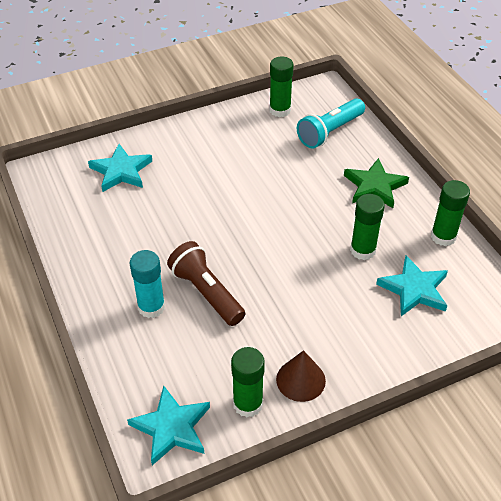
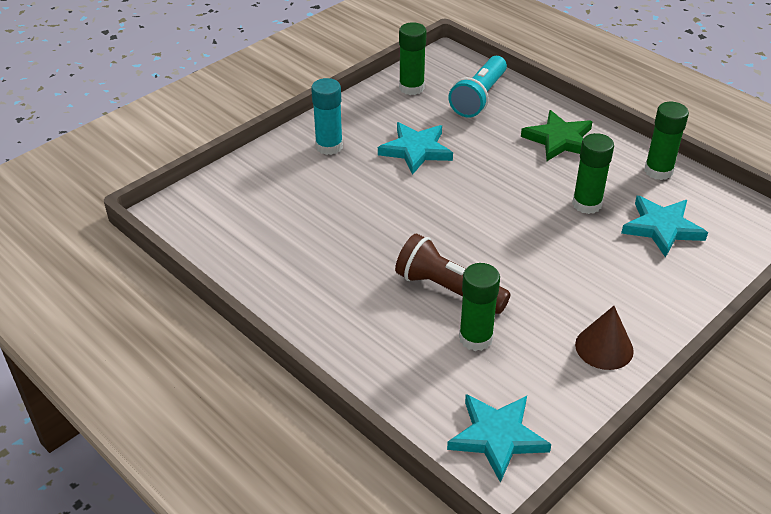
camera: 20 degrees left, 5 degrees down
(121, 171) = (270, 189): turquoise star -> turquoise star (416, 150)
(151, 307) = (395, 320): turquoise glue stick -> turquoise glue stick (329, 146)
(248, 404) = (564, 388): green glue stick -> green glue stick (475, 338)

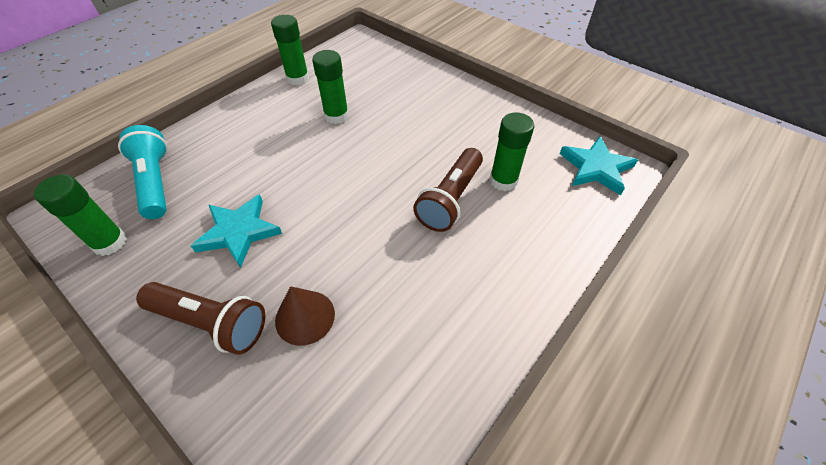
camera: 95 degrees left, 10 degrees up
(329, 146) = (211, 322): turquoise glue stick -> brown flashlight
(479, 98) = (155, 182): turquoise flashlight -> turquoise flashlight turned 135 degrees counterclockwise
(559, 140) = (245, 128): green star -> none
(604, 347) = (493, 115): brown cone -> brown cone (305, 317)
(662, 228) = (365, 81): turquoise star -> none

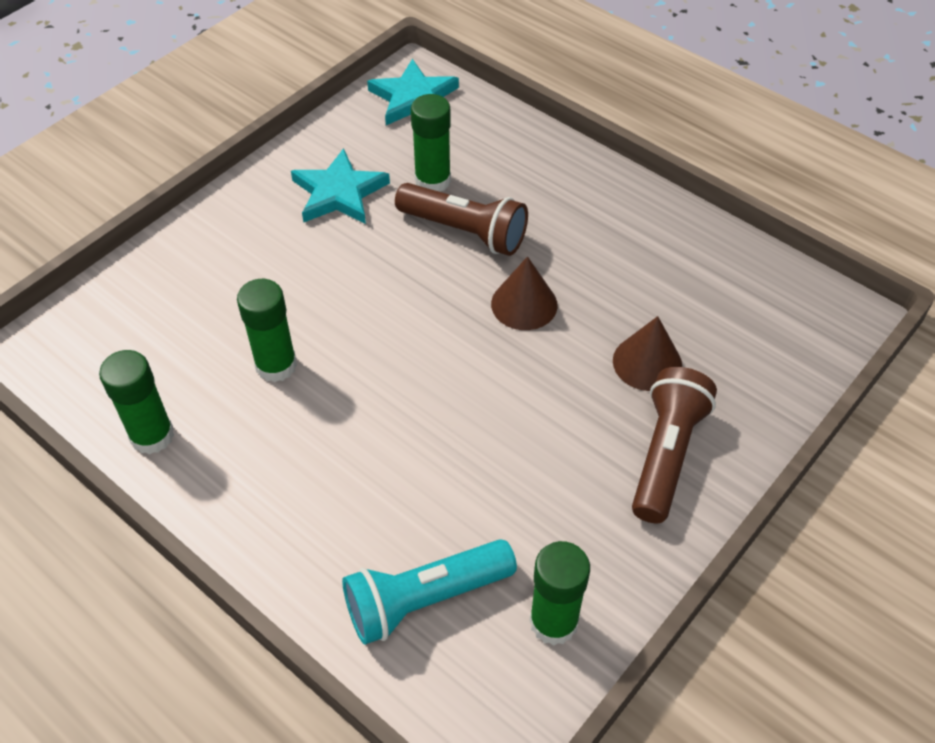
camera: 90 degrees left, 0 degrees up
(239, 232) = (526, 454): turquoise star -> turquoise star (339, 193)
(375, 234) = (524, 304): none -> brown cone

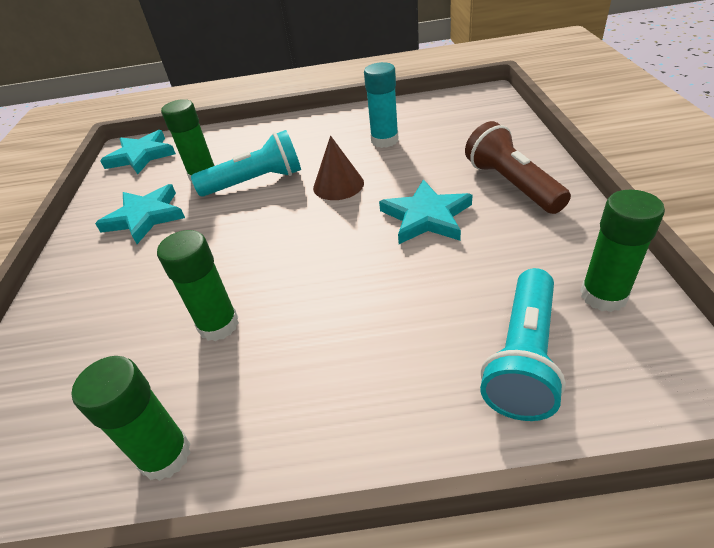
camera: 40 degrees left, 10 degrees down
(465, 231) = (256, 182): brown flashlight -> turquoise flashlight
(542, 414) = (426, 217): none -> turquoise star
(641, 285) = (384, 140): none -> turquoise glue stick
(647, 362) = (438, 162): brown cone -> none

